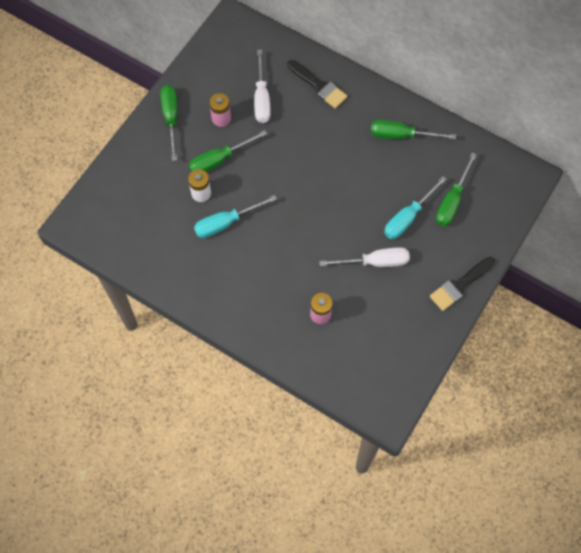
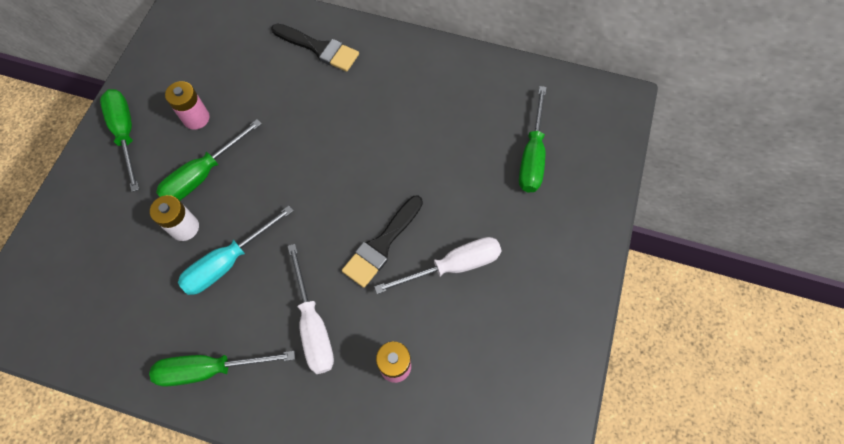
camera: 15 degrees left, 0 degrees up
(261, 98) = (247, 80): white screwdriver -> white screwdriver (313, 325)
(401, 135) = (441, 86): green screwdriver -> green screwdriver (210, 369)
(408, 217) = (480, 192): turquoise screwdriver -> none
(459, 285) = (578, 270): black brush -> black brush (381, 245)

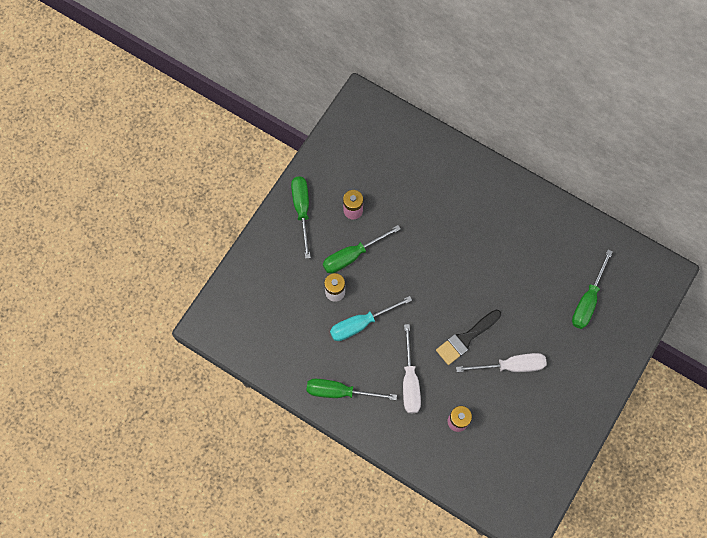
camera: 15 degrees right, 5 degrees up
(319, 48) = (451, 174): black brush -> none

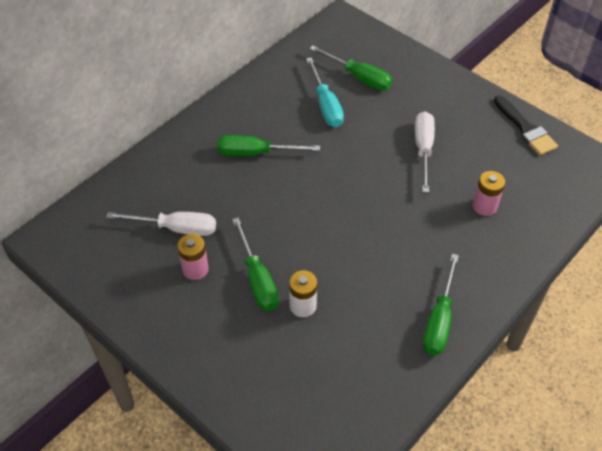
camera: 80 degrees left, 20 degrees down
(302, 210) = (177, 328): green screwdriver -> green screwdriver (255, 153)
(361, 324) = (351, 283): turquoise screwdriver -> turquoise screwdriver (326, 105)
(410, 381) = (432, 244): white screwdriver -> white screwdriver (176, 228)
(466, 338) = (386, 183): black brush -> black brush (526, 129)

